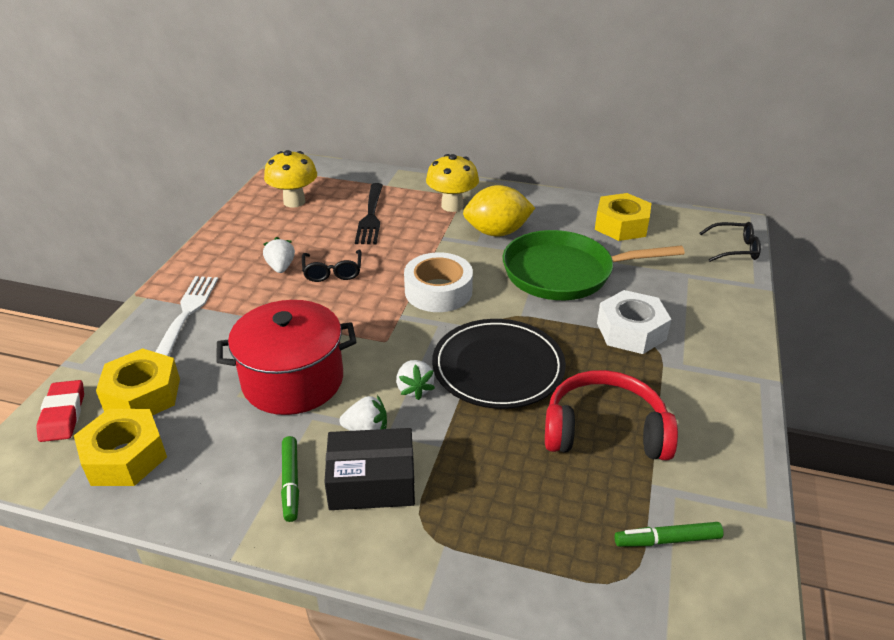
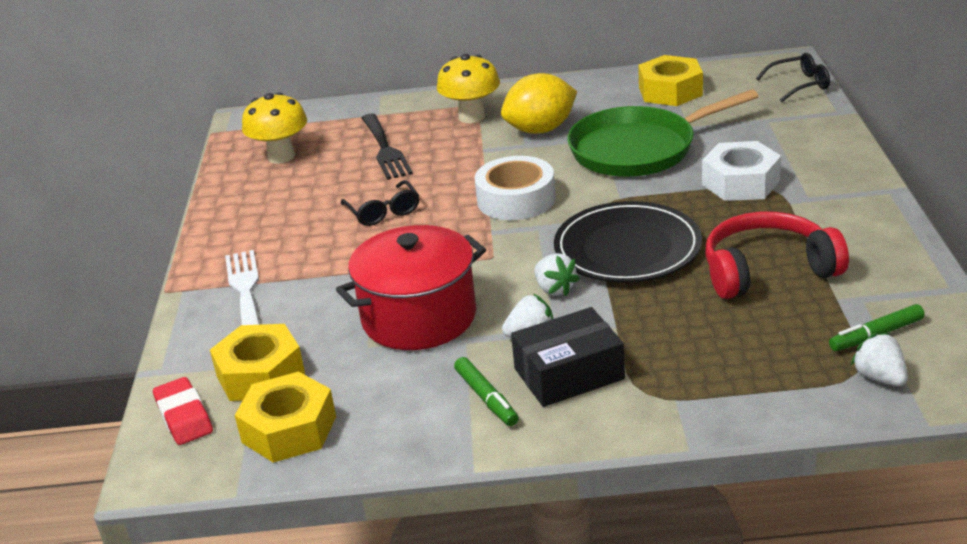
camera: 15 degrees left, 5 degrees down
(281, 267) = (319, 222): white strawberry -> white strawberry (879, 377)

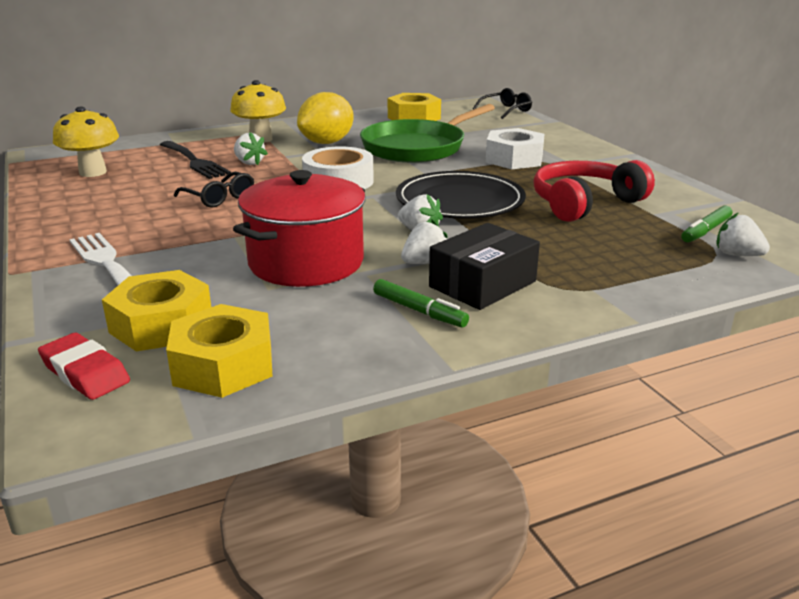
camera: 25 degrees left, 5 degrees down
(439, 157) = (249, 163): none -> white strawberry

